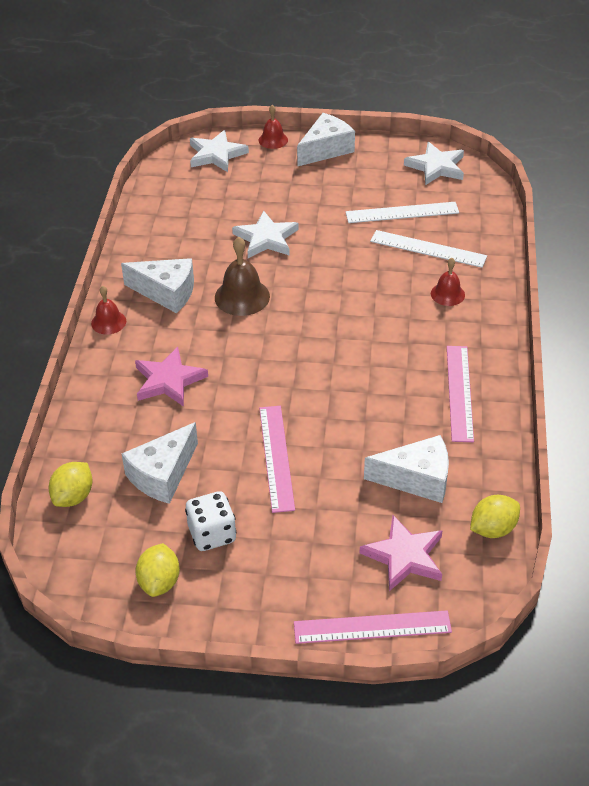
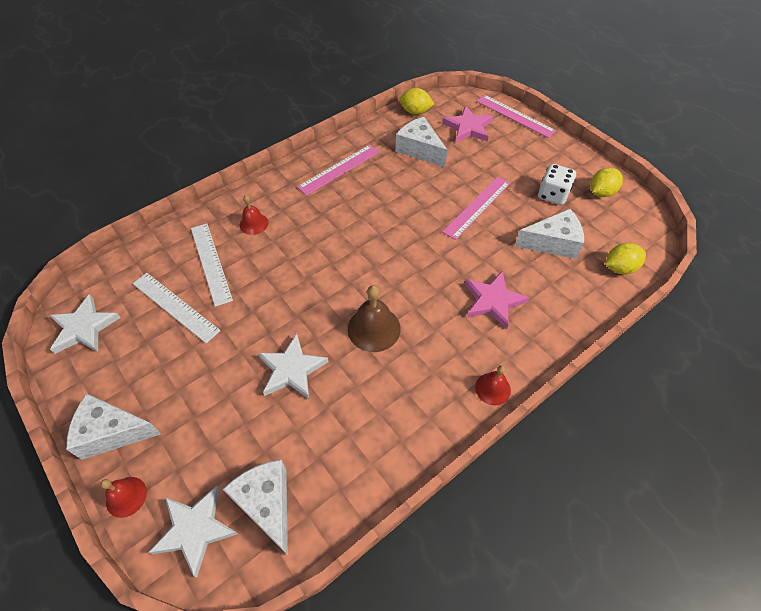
camera: 135 degrees left, 10 degrees up
(166, 292) = (422, 380): white cheese -> white cheese (267, 503)

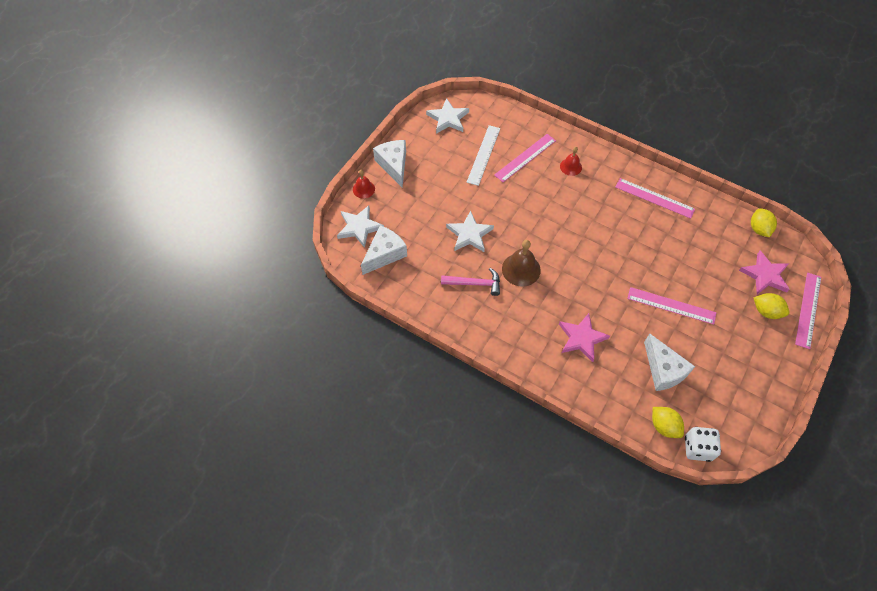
camera: 70 degrees right, 5 degrees up
(211, 263) = (525, 158): white ruler -> pink ruler
(372, 391) = (475, 283): none -> pink hammer
(419, 149) = (712, 246): white cheese -> none
(492, 388) = (508, 354): red bell -> none
(552, 195) = (720, 360): white dice -> white dice (697, 448)
(601, 192) = (747, 400): yellow lemon -> yellow lemon (766, 311)

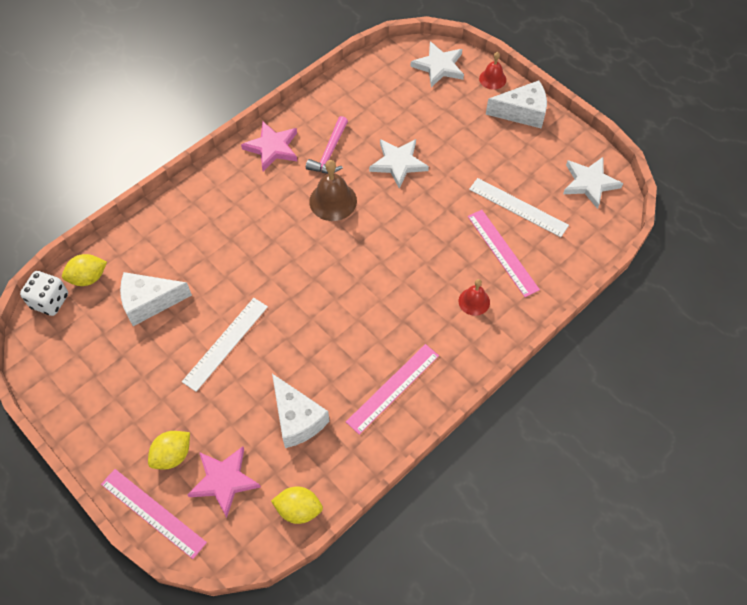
camera: 105 degrees right, 0 degrees up
(384, 254) = (395, 82): white cheese -> white cheese (297, 419)
(581, 338) = (222, 234): pink star -> pink star (272, 148)
(671, 306) = (225, 343): pink ruler -> white ruler

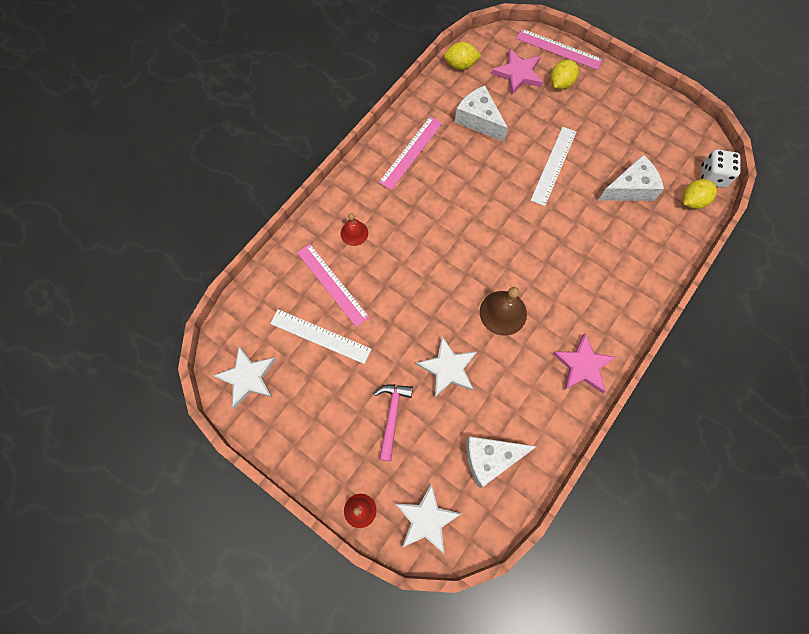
camera: 170 degrees right, 10 degrees up
(330, 153) = (521, 369): pink hammer -> pink hammer (392, 416)
(522, 112) = (322, 463): white cheese -> white cheese (490, 458)

